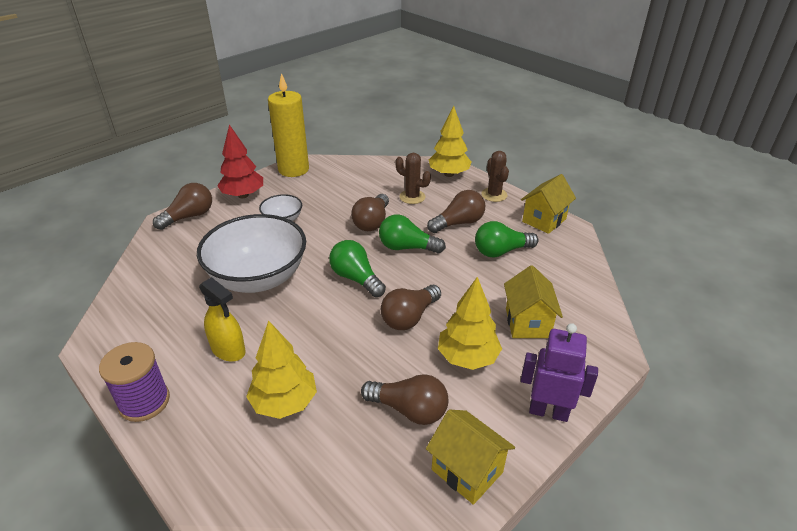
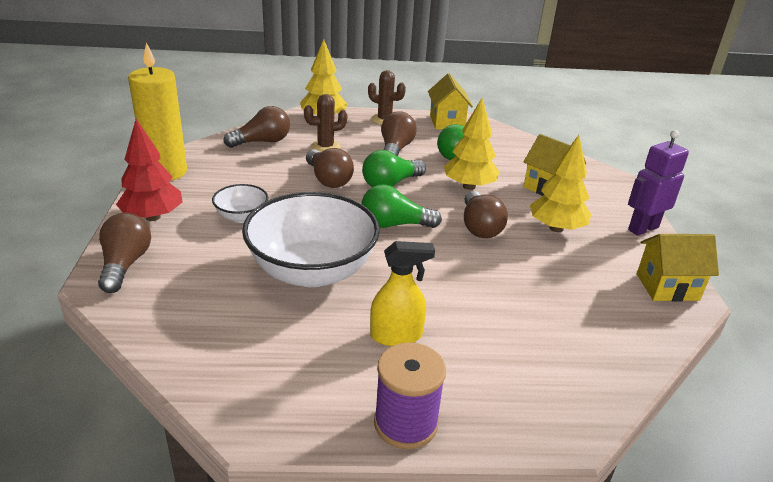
camera: 50 degrees left, 5 degrees down
(284, 402) = (508, 335): yellow tree -> yellow tree (469, 186)
(409, 409) = (583, 279): brown light bulb -> brown light bulb (262, 142)

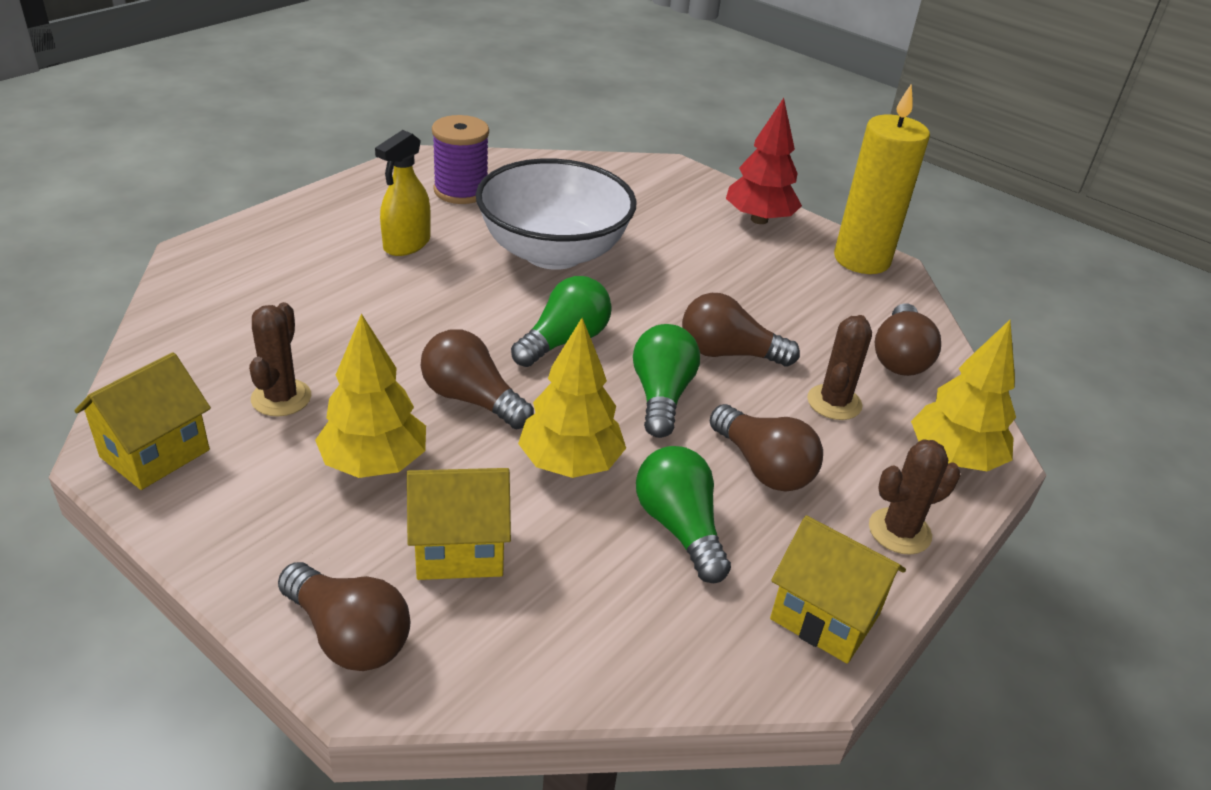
camera: 130 degrees right, 5 degrees up
(125, 264) = (685, 183): brown light bulb -> brown light bulb (348, 635)
(241, 217) = (703, 261): white bowl -> none
(405, 423) = (328, 202): purple spool -> purple spool (461, 191)
(580, 279) = (281, 398): none -> brown cactus
(643, 228) = (241, 556): purple robot -> none

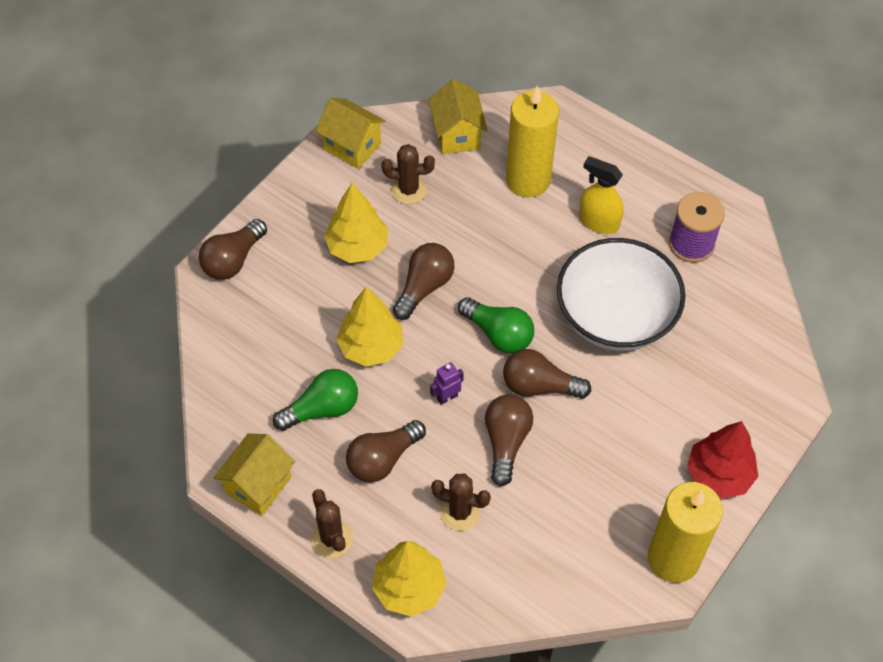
camera: 90 degrees right, 20 degrees up
(315, 288) = (528, 180): none -> yellow candle
(459, 549) = (294, 298): yellow house -> yellow house (457, 135)
(661, 396) = (447, 397): green light bulb -> purple robot
(899, 357) = (527, 569): brown light bulb -> brown light bulb (539, 386)

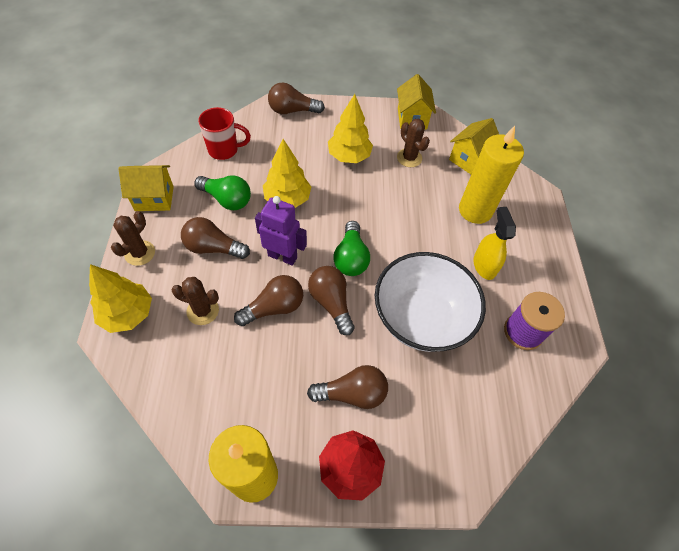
camera: 50 degrees right, 0 degrees up
(239, 370) = (224, 150): none -> red mug
(424, 287) = (350, 201): brown light bulb -> brown light bulb (352, 393)
(447, 397) = (282, 256): purple robot -> purple robot, size x1.84
(460, 512) = (203, 311): brown cactus -> brown cactus turned 60 degrees counterclockwise

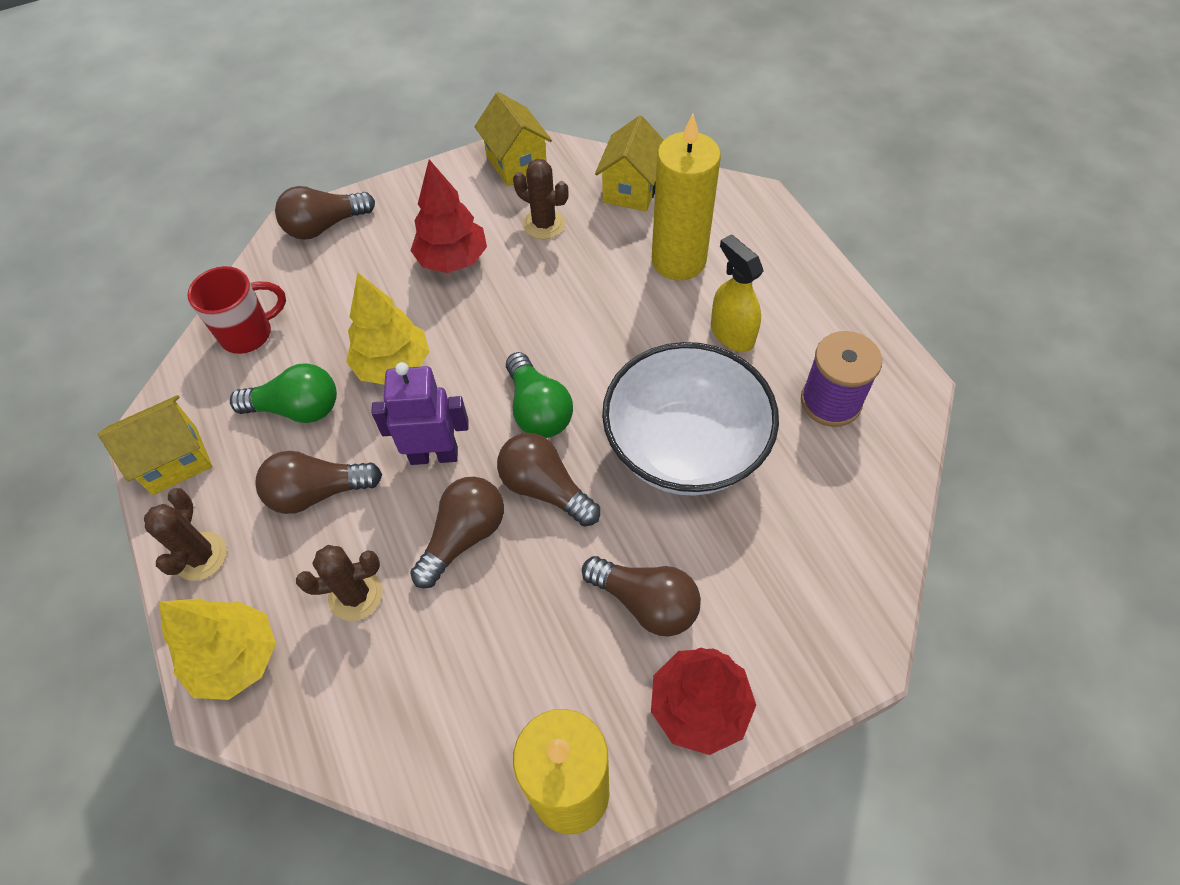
camera: 20 degrees left, 0 degrees up
(349, 156) = (453, 260): yellow tree -> red tree
(352, 393) = (646, 602): brown light bulb -> brown light bulb turned 60 degrees clockwise

